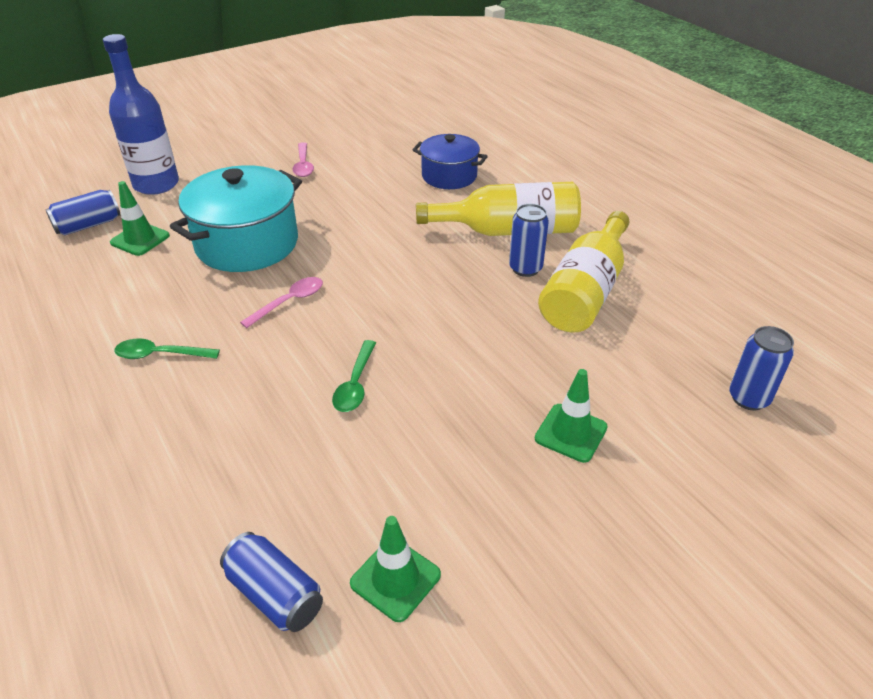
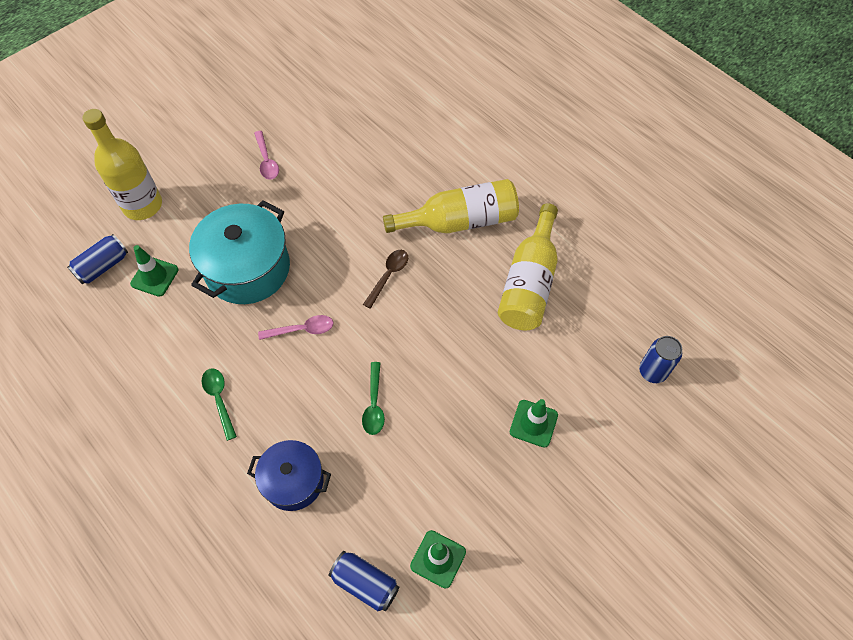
camera: 10 degrees left, 20 degrees up
(156, 184) = (142, 205): blue bottle -> yellow bottle
(161, 355) = (219, 400): green spoon -> green spoon turned 75 degrees clockwise
(289, 302) = (301, 330): pink spoon -> pink spoon turned 45 degrees clockwise
(410, 267) = (388, 276): none -> brown spoon
(449, 176) = (398, 158): blue pot -> blue pot (293, 481)
(525, 268) = (480, 264): blue can -> none

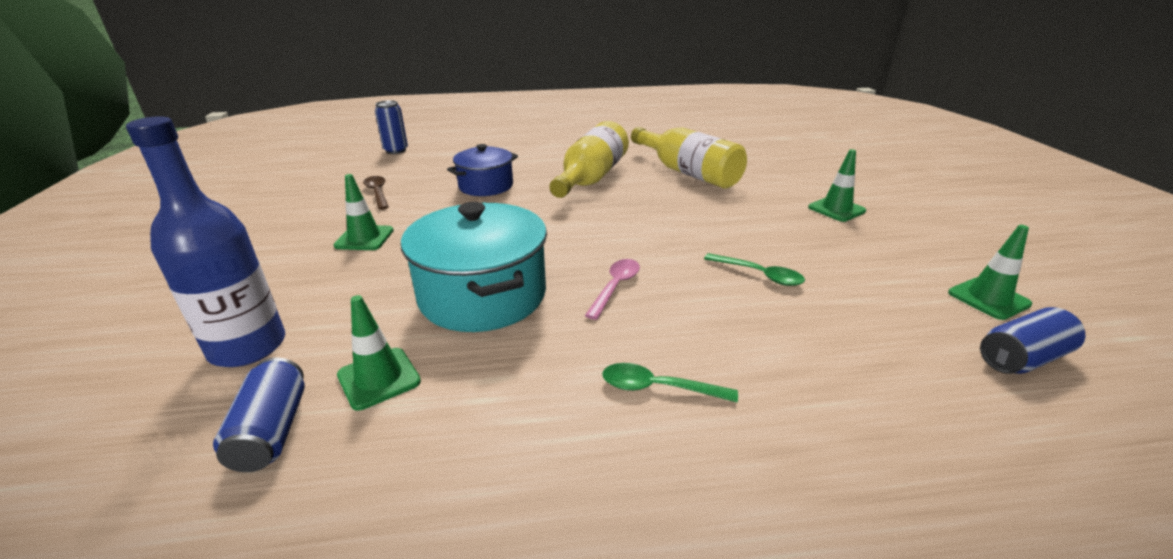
camera: 55 degrees left, 30 degrees down
(142, 205) = (248, 347): yellow bottle -> blue bottle
(266, 160) = (364, 238): pink spoon -> green traffic cone
(293, 481) = (839, 365): blue pot -> blue pot (486, 186)
(388, 276) = (607, 221): brown spoon -> brown spoon (377, 193)
(652, 371) = (814, 160): blue can -> blue can (396, 150)

